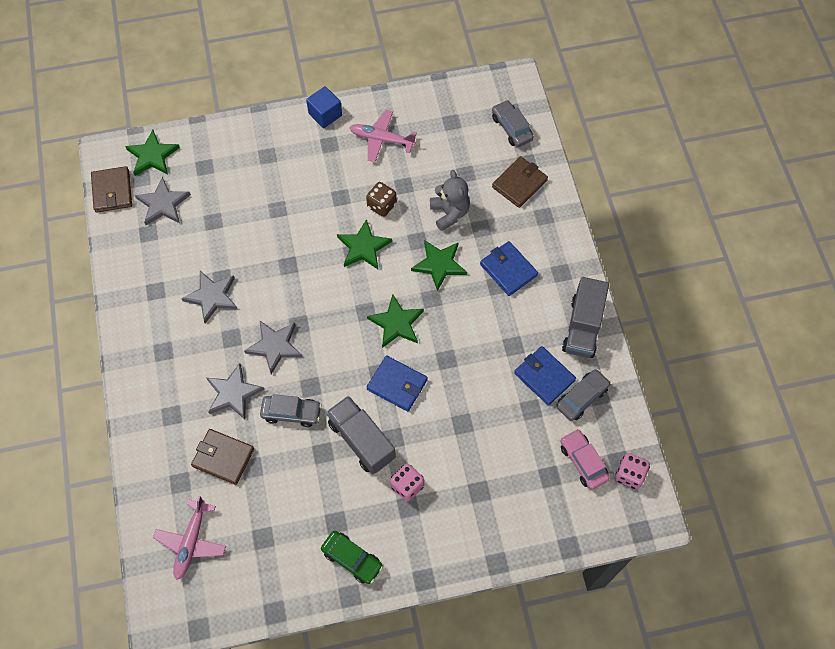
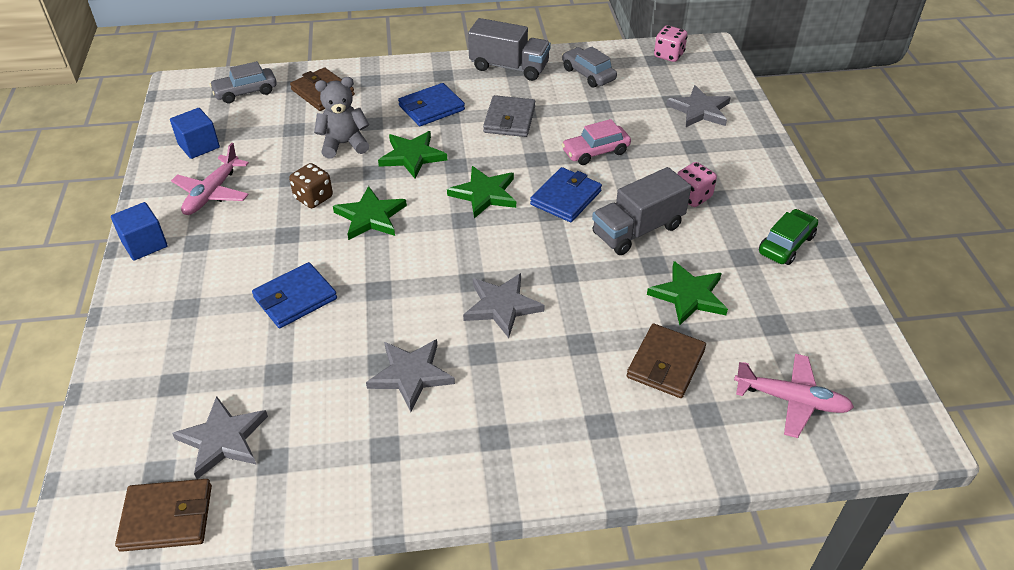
camera: 85 degrees left, 20 degrees down
(152, 156) = (118, 456): green star -> green star (689, 295)
(233, 393) = (569, 351): grey star -> grey star (699, 110)
(291, 413) = (600, 292): grey car -> none
(436, 115) = (199, 146): none -> blue cube
(499, 333) = (509, 119): none -> grey wallet
(544, 377) = (563, 95): blue wallet -> blue wallet (295, 298)
(583, 462) = (657, 79): pink car -> pink car (595, 152)

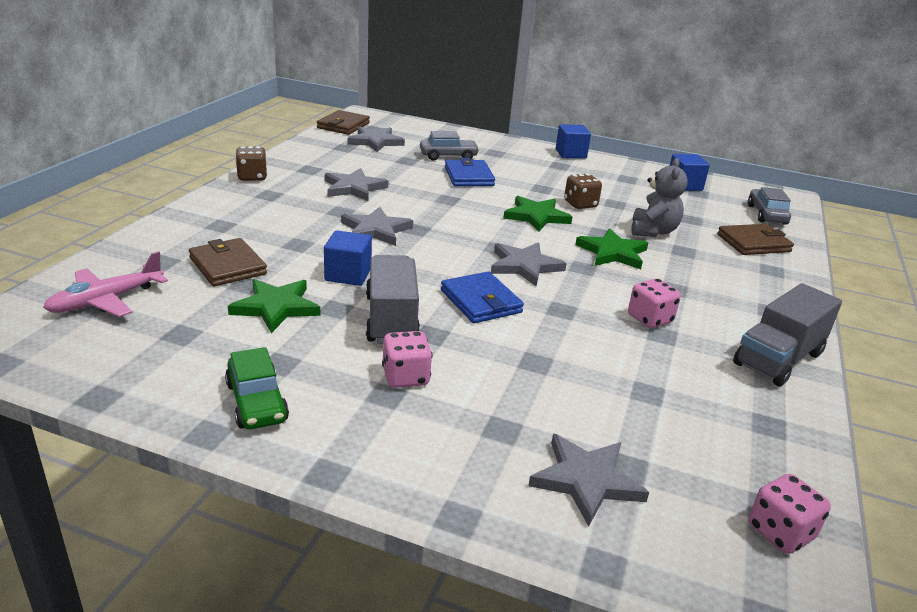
camera: 115 degrees right, 15 degrees down
(212, 193) = (615, 178): pink plane -> none
(431, 108) = (698, 284): blue wallet -> none
(458, 487) = (252, 177): none -> brown dice
(484, 194) = (524, 266): green star -> grey star
(509, 119) = (650, 319): grey wallet -> pink dice
(588, 74) = (738, 415): grey car -> grey car (448, 156)
(595, 152) = (546, 348): pink car -> none
(600, 282) = (348, 274): none -> blue cube

